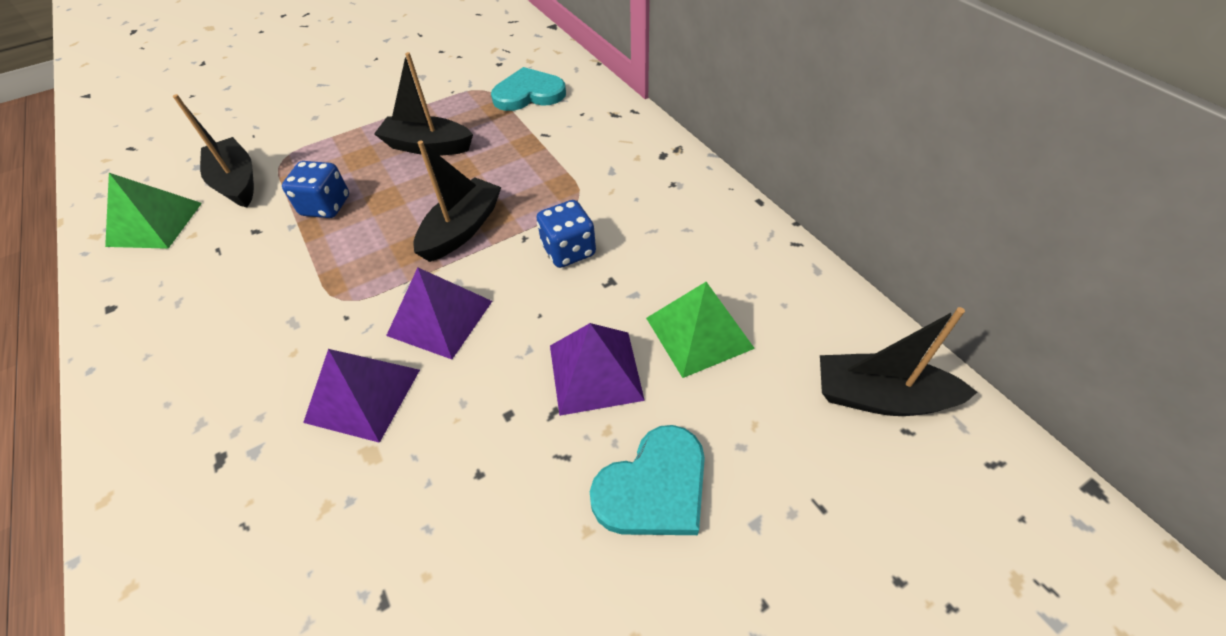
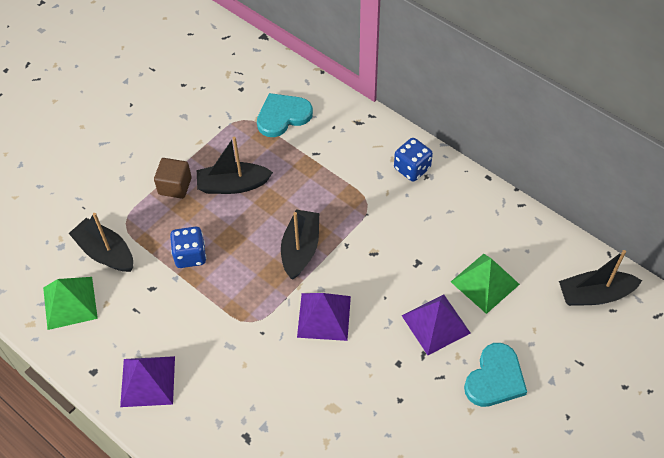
camera: 20 degrees left, 5 degrees up
(363, 135) = (175, 186): none -> brown cube
(363, 395) = (307, 377): purple pyramid -> purple pyramid (148, 381)
(569, 250) = (381, 247): blue dice -> blue dice (412, 168)

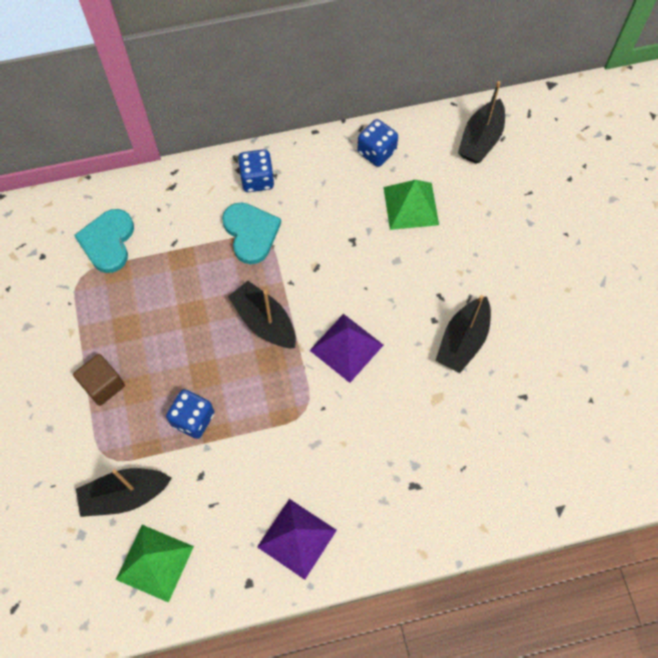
camera: 55 degrees left, 10 degrees up
(233, 185) = (147, 333): black boat -> black boat (462, 341)
(435, 324) = (420, 268): purple pyramid -> none
(495, 378) = (499, 260): turquoise heart -> turquoise heart (251, 233)
(510, 229) = (376, 152): none -> blue dice

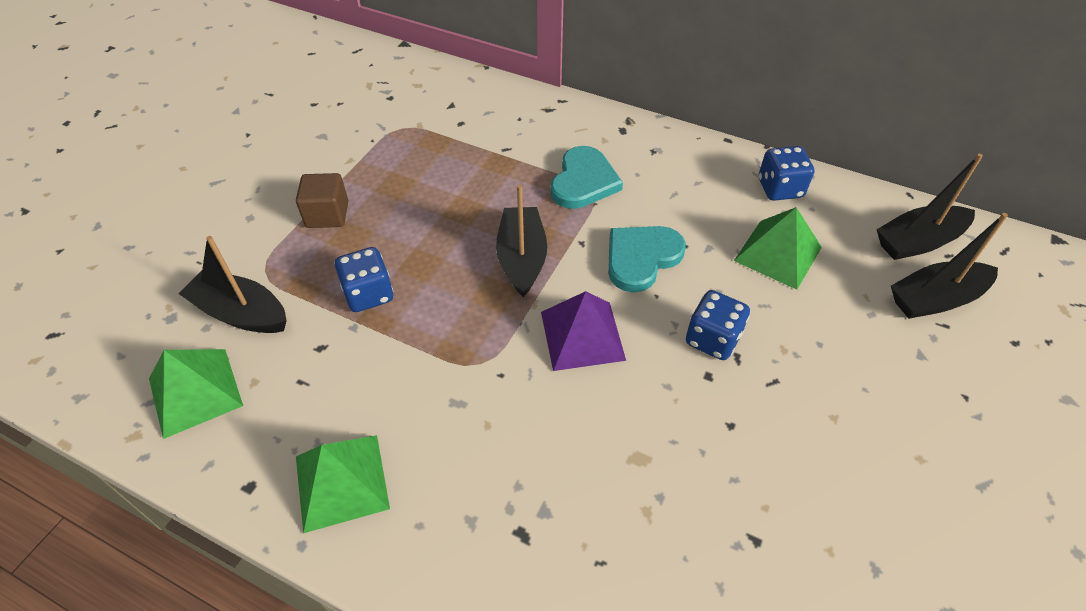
camera: 40 degrees right, 15 degrees down
(108, 242) = (451, 117): turquoise heart -> turquoise heart (641, 258)
(257, 180) = (632, 145): blue dice -> blue dice (712, 339)
(296, 538) = (341, 481): purple pyramid -> green pyramid
(462, 341) = (725, 420): black boat -> black boat (935, 299)

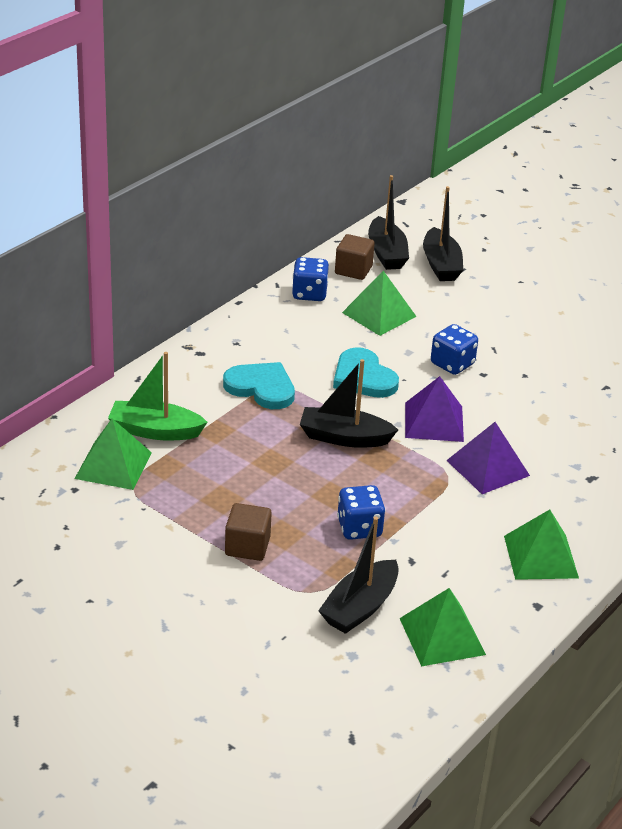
camera: 80 degrees left, 15 degrees down
(428, 111) = (113, 465): none -> green pyramid
(485, 125) = (155, 431): none -> green boat
(507, 403) = (488, 468): none -> purple pyramid
(856, 217) = (353, 270): none -> brown cube

